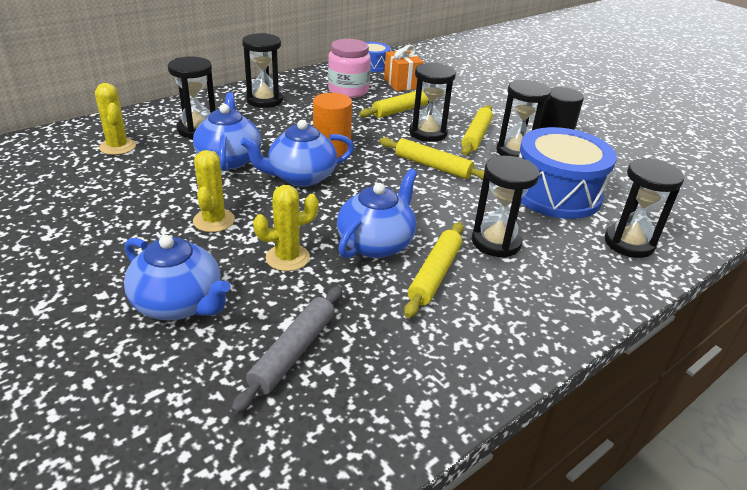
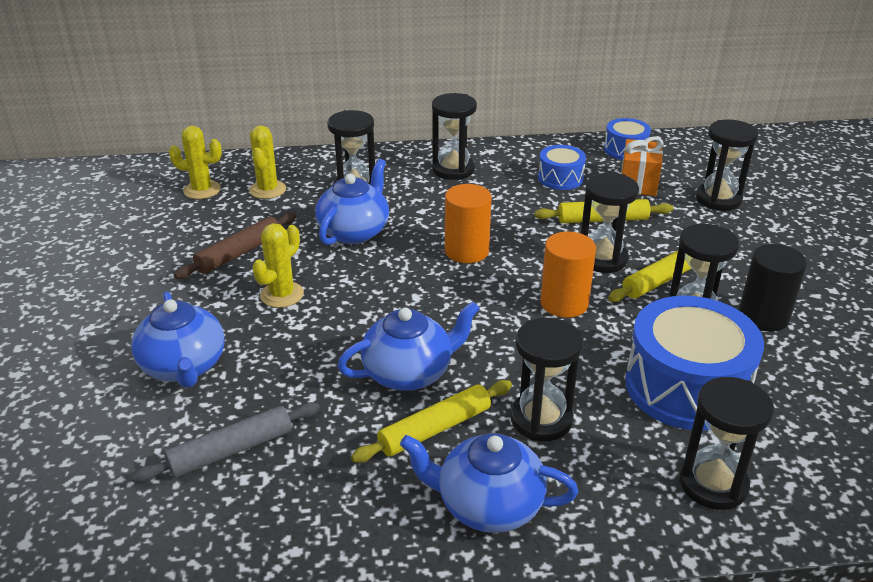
camera: 35 degrees right, 0 degrees up
(140, 200) = (239, 253): none -> brown rolling pin
(287, 258) = (311, 356): yellow cactus -> yellow cactus (202, 190)
(300, 177) = (405, 272): blue teapot -> blue teapot (488, 505)
(348, 90) = (560, 178): pink jar -> blue drum
(433, 166) = (564, 303): yellow rolling pin -> orange cylinder
(459, 83) = (718, 199): none -> black hourglass

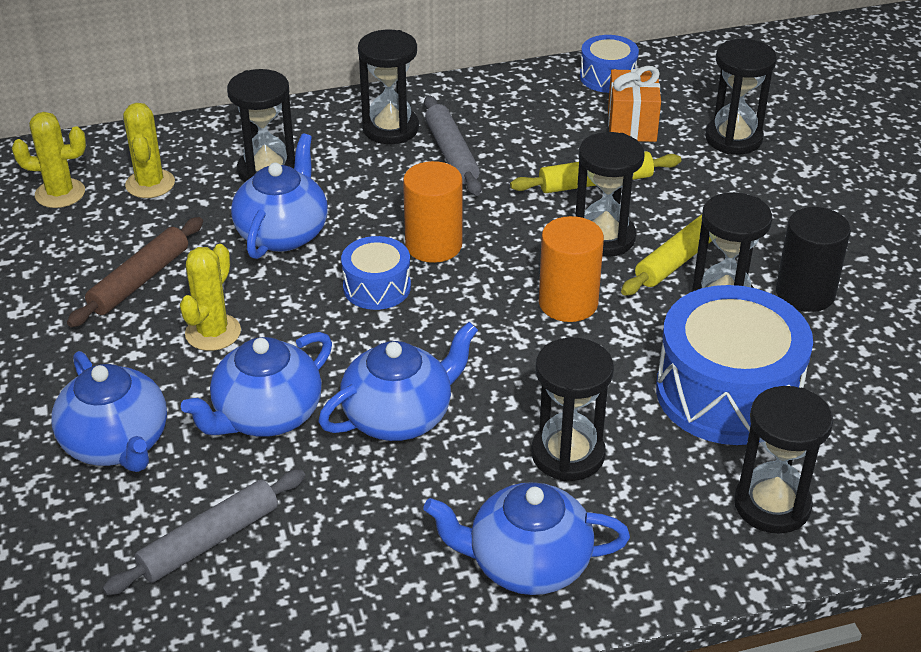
camera: 10 degrees left, 5 degrees up
(304, 359) = (266, 415): none -> blue teapot
(434, 429) = (446, 482): yellow rolling pin -> none
(495, 190) = (451, 154): none -> grey rolling pin
(560, 178) = (532, 128): blue drum -> blue drum (377, 287)

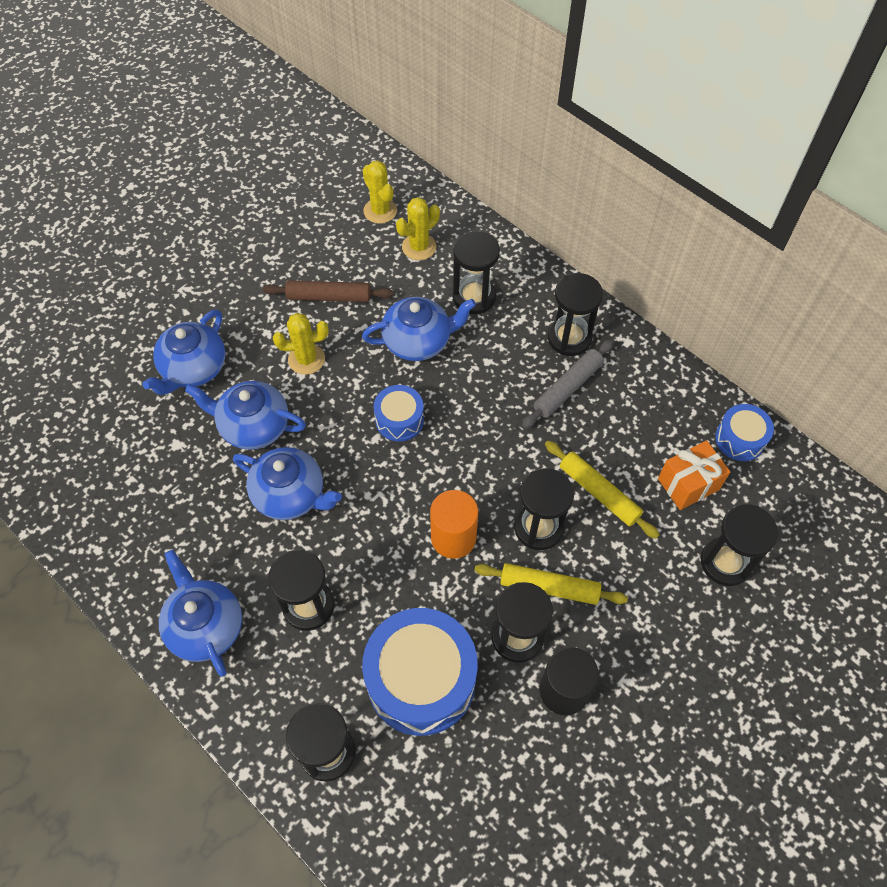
camera: 60 degrees right, 20 degrees up
(209, 540) = (146, 455): grey rolling pin -> none
(433, 245) = (461, 429): orange cylinder -> none

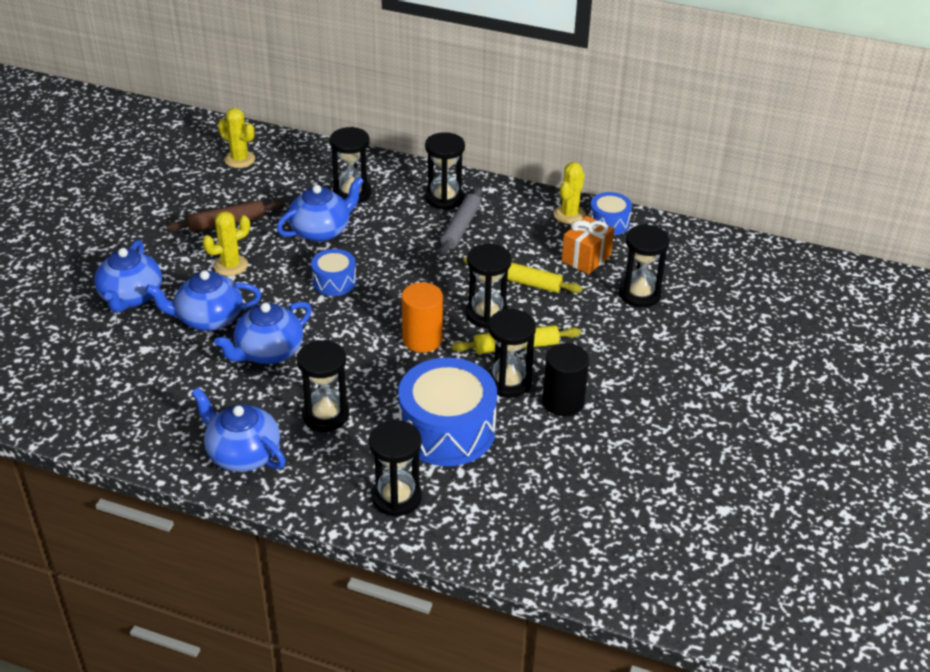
camera: 25 degrees left, 20 degrees down
(290, 495) = (268, 352): blue teapot -> blue teapot turned 135 degrees clockwise
(419, 247) = (287, 174): yellow cactus -> yellow cactus (569, 215)

